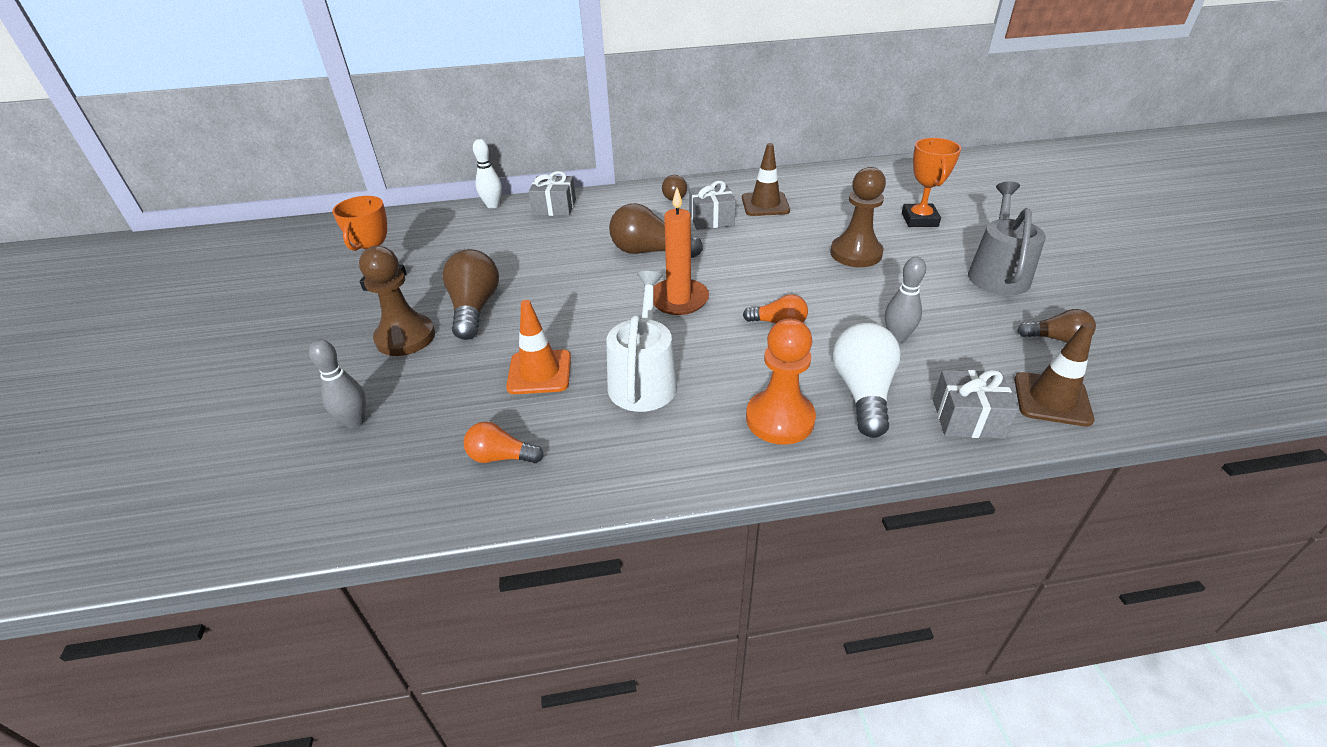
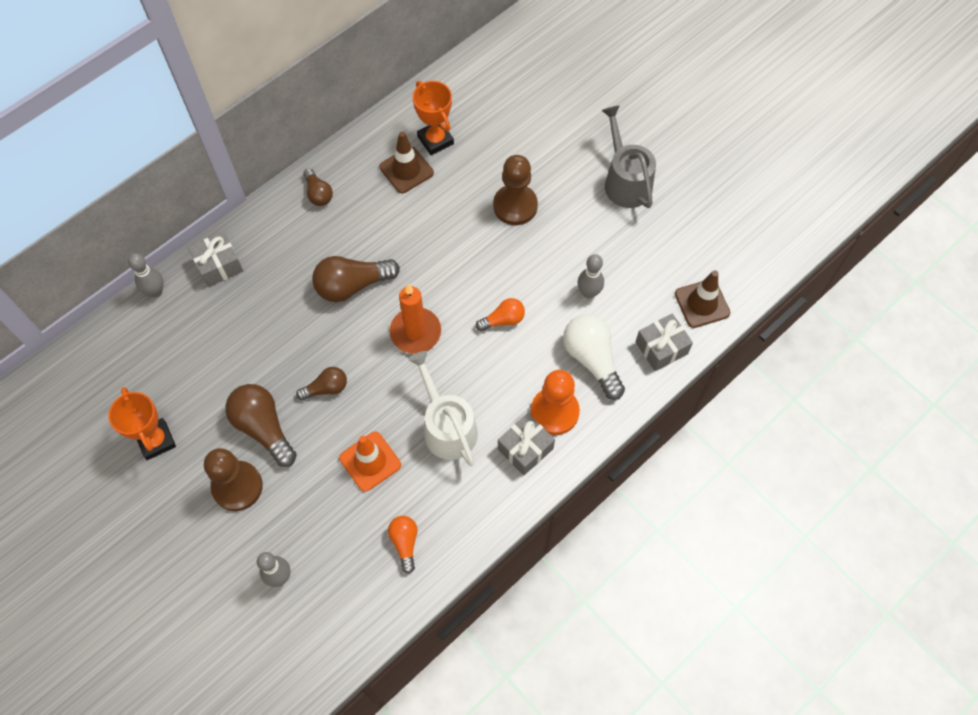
camera: 35 degrees left, 25 degrees up
(493, 205) = (155, 291): white bowling pin -> grey bowling pin
(501, 457) = (405, 543): orange light bulb -> orange light bulb turned 105 degrees clockwise
(711, 219) = (373, 214): grey gift -> grey gift (525, 449)
(919, 220) = (542, 133): orange trophy -> orange trophy (435, 140)
(1056, 339) = (686, 240): brown light bulb -> brown light bulb (326, 388)

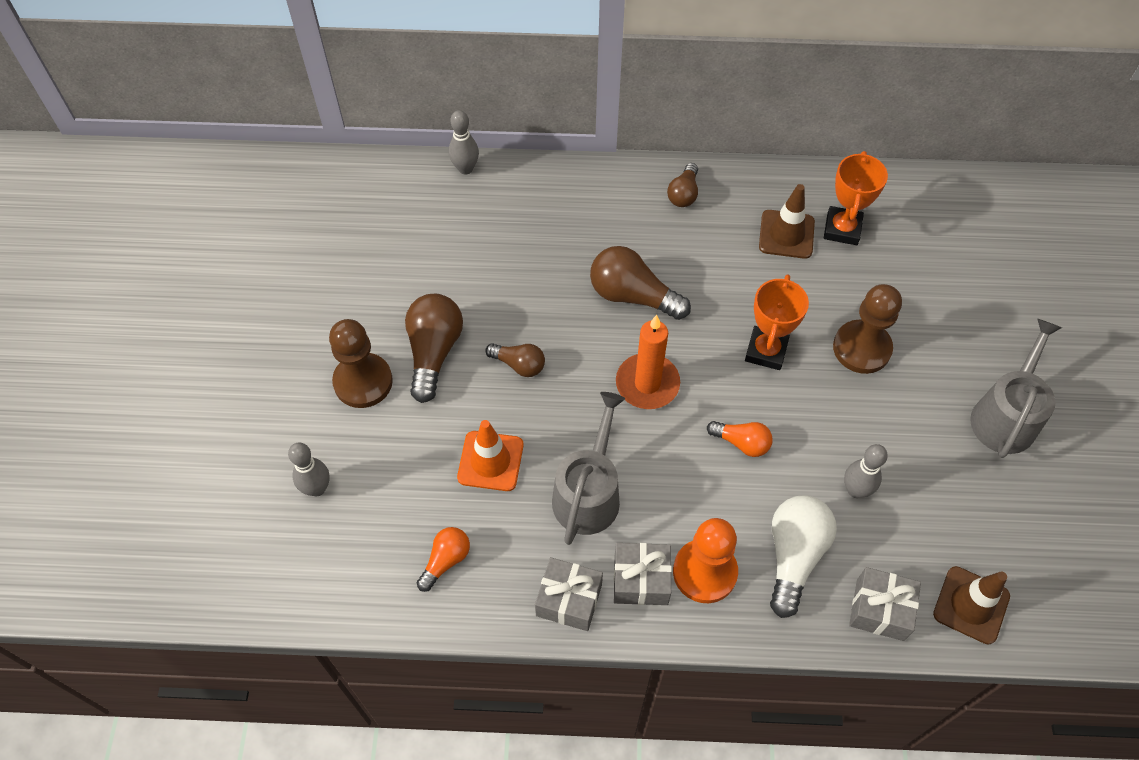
camera: 45 degrees right, 5 degrees down
(156, 440) = (342, 288): orange trophy -> orange trophy (766, 351)
(219, 265) = (537, 188): grey gift -> grey gift (569, 600)
(447, 427) = (588, 493): white watering can -> grey watering can

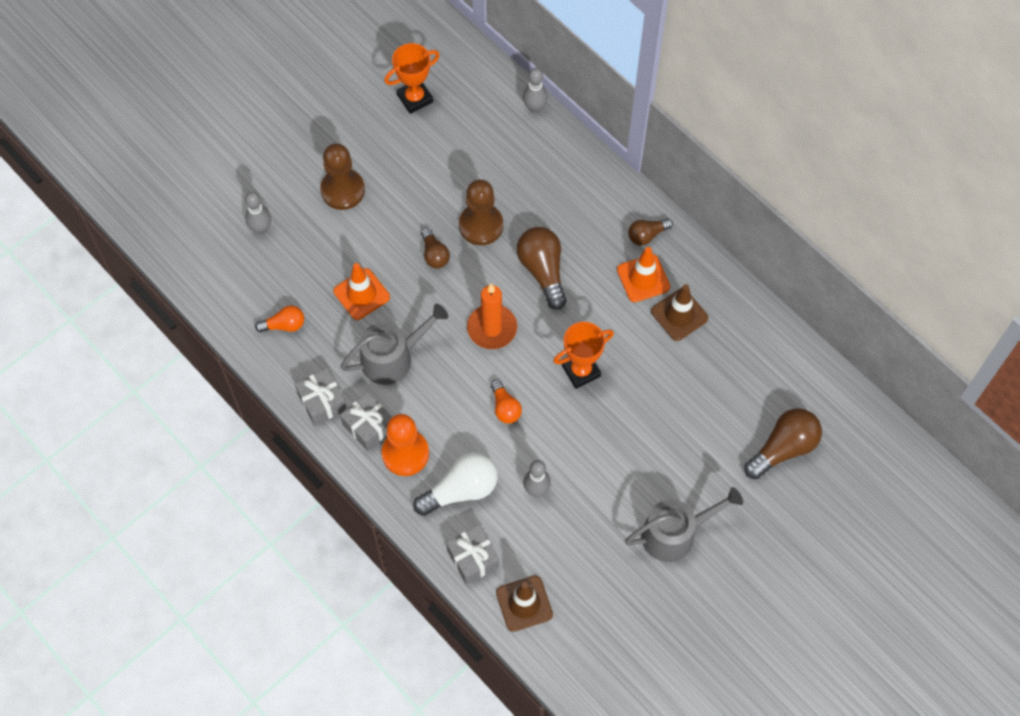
camera: 45 degrees right, 5 degrees up
(434, 352) = (397, 206): brown light bulb -> brown light bulb (783, 448)
(722, 230) = (643, 278): none -> orange traffic cone
(842, 229) = (718, 341): orange trophy -> orange trophy (415, 98)
(861, 348) = (639, 420): brown pawn -> brown pawn (481, 225)

